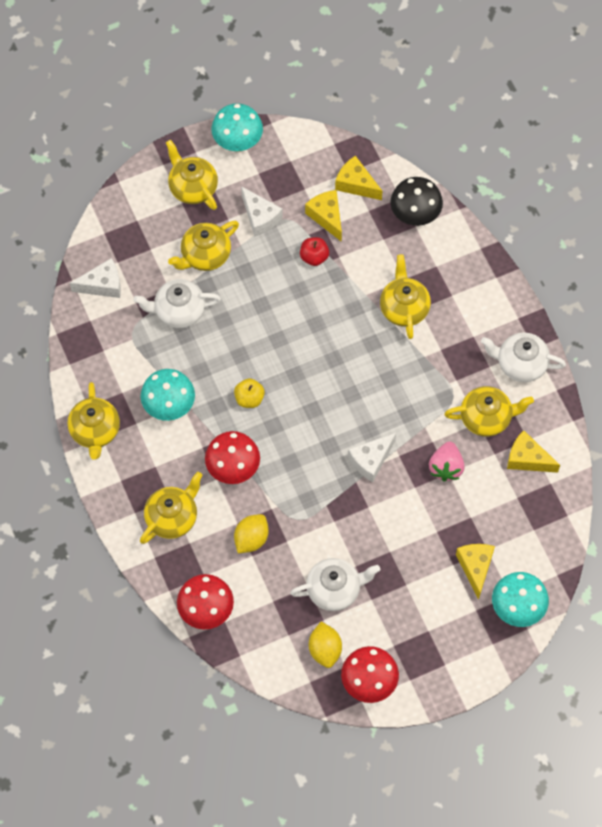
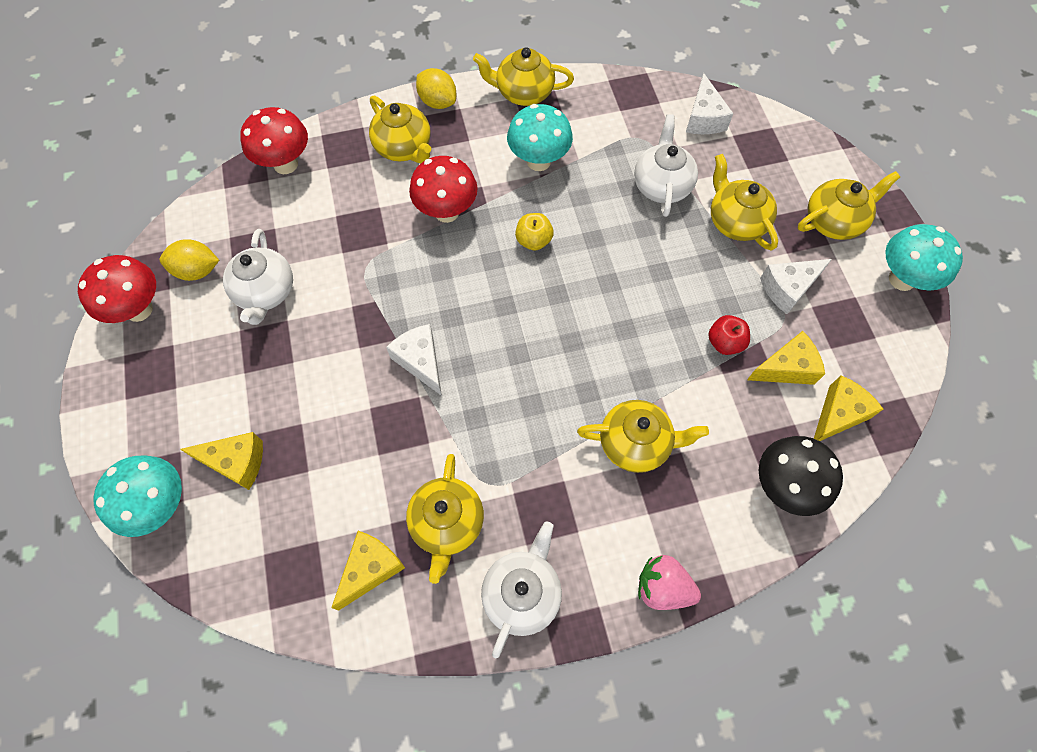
camera: 100 degrees right, 0 degrees up
(251, 539) = (356, 217): yellow lemon -> yellow lemon (438, 102)
(446, 467) = (387, 453): pink strawberry -> pink strawberry (662, 587)

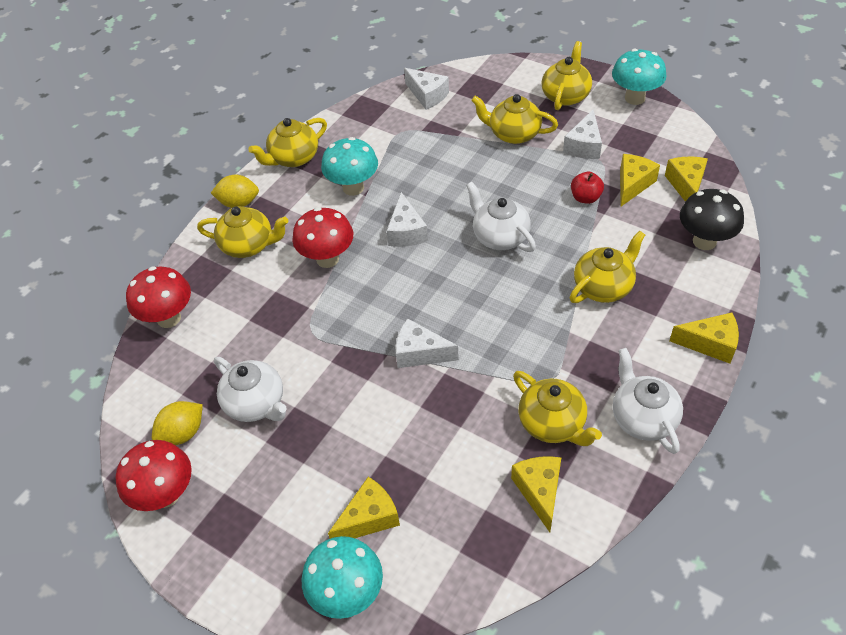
camera: 40 degrees left, 15 degrees down
(533, 240) = (406, 232): yellow apple -> white cheese
(661, 185) = (447, 146): white teapot -> white teapot (500, 236)
(662, 587) = (710, 344): pink strawberry -> yellow cheese

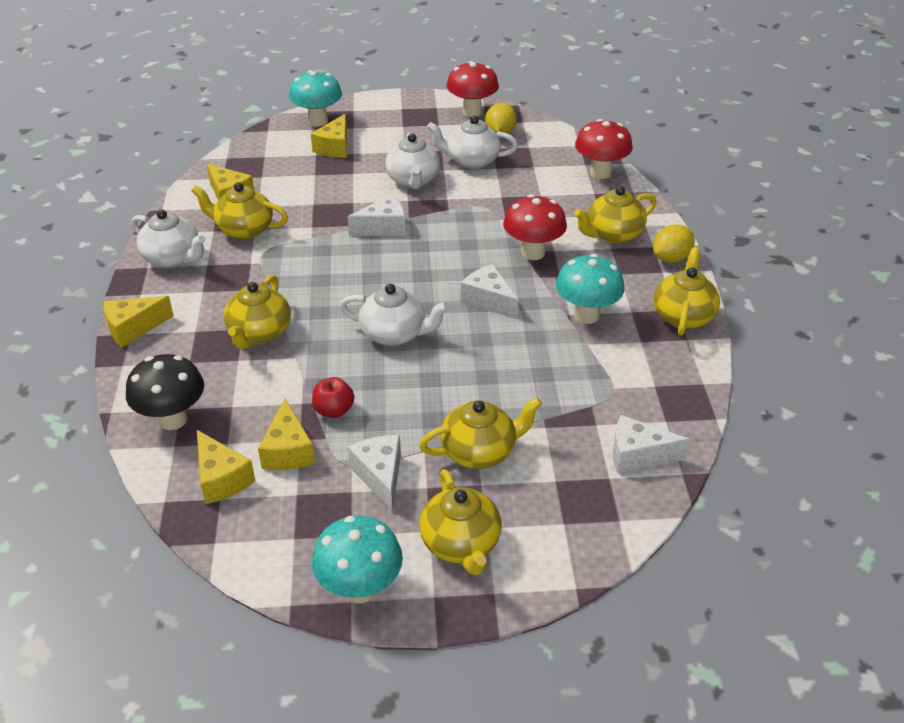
camera: 140 degrees right, 10 degrees down
(337, 406) = (413, 180): none -> white teapot

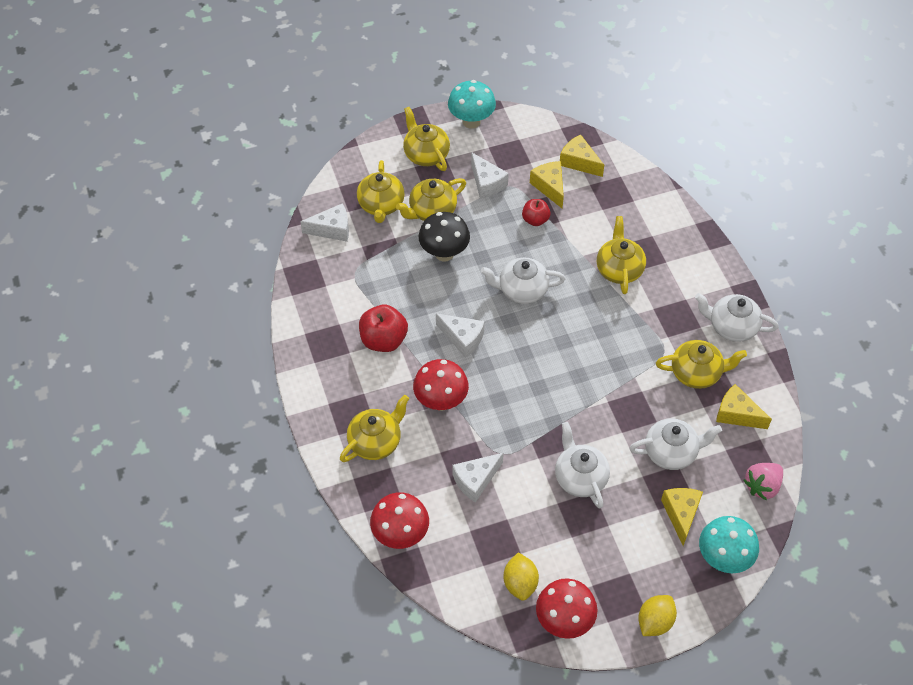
camera: 165 degrees right, 15 degrees up
(133, 328) = (711, 254): yellow cheese -> none
(173, 419) = (633, 192): black mushroom -> black mushroom (444, 253)
(248, 151) = (762, 486): none -> pink strawberry
(383, 227) = (579, 403): white cheese -> white cheese (475, 480)
(472, 161) = (534, 524): white teapot -> white teapot (671, 452)
(586, 315) = (383, 340): turquoise mushroom -> red apple
(671, 258) = (322, 421): yellow lemon -> yellow lemon (655, 622)
(683, 316) = (308, 356): yellow teapot -> yellow teapot (381, 205)

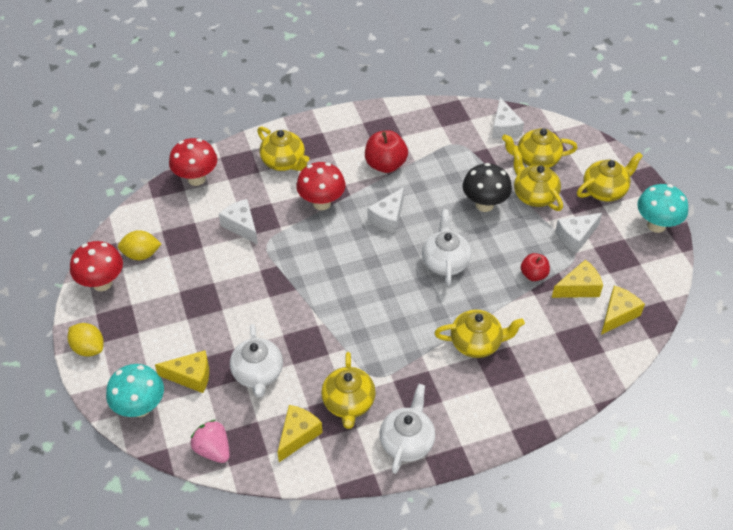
camera: 90 degrees right, 5 degrees down
(580, 477) = (237, 300): white teapot -> none

